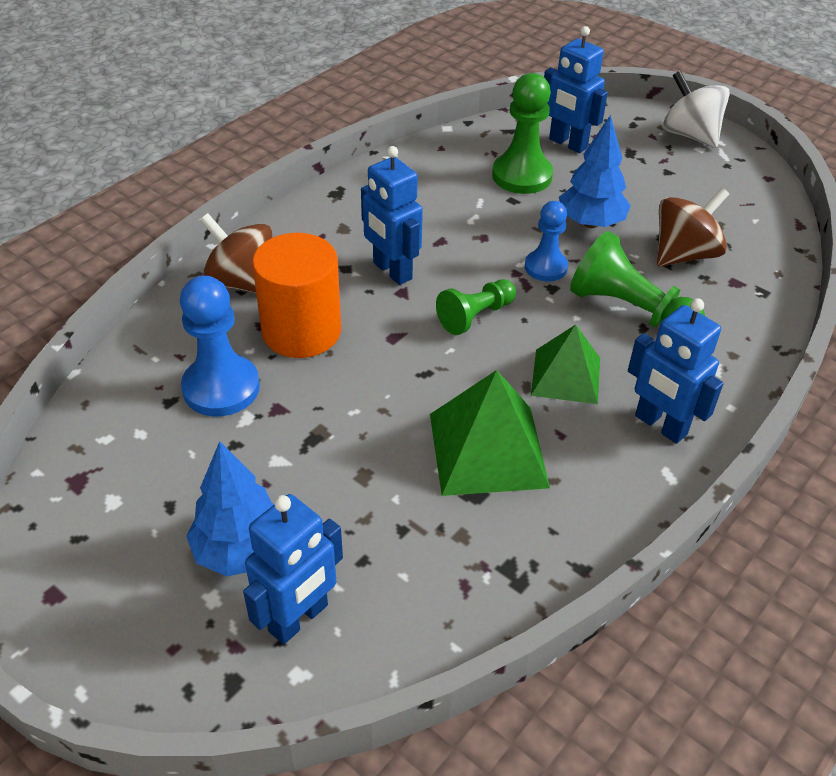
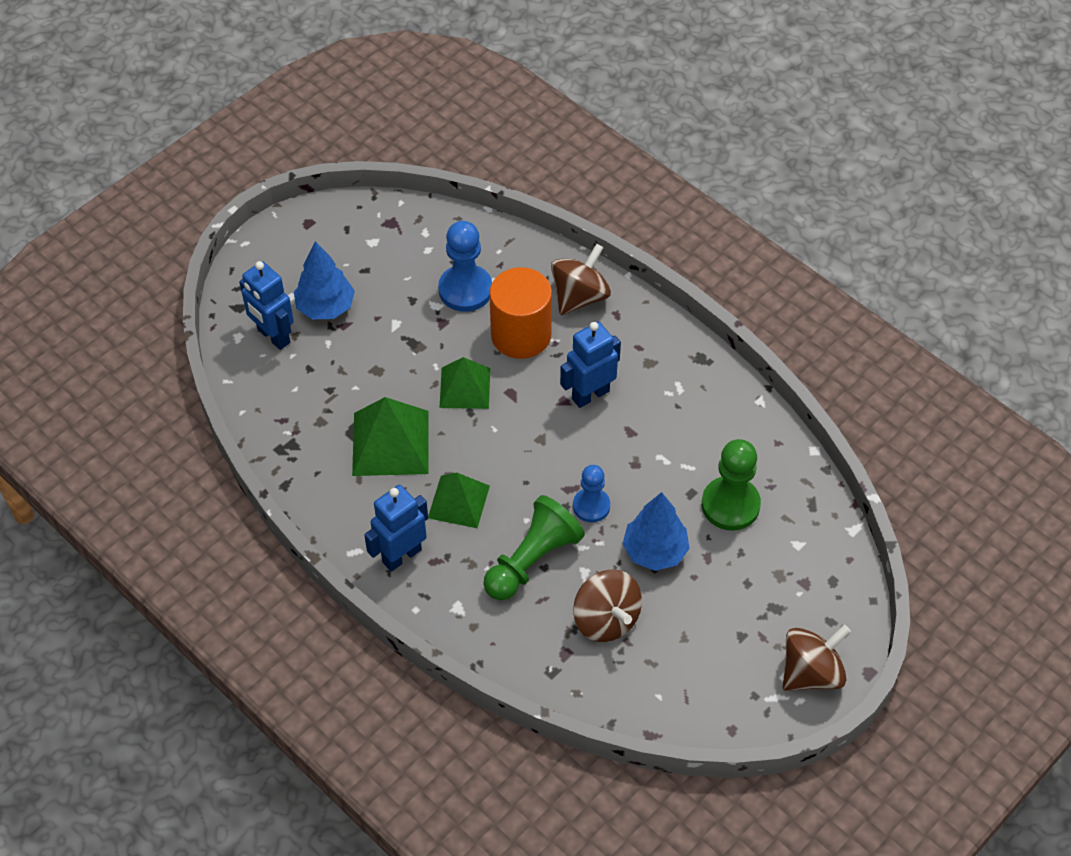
camera: 95 degrees right, 10 degrees up
(389, 380) = (465, 388): none -> green pyramid
(475, 316) = (531, 448): green pawn -> none
(567, 144) = (789, 552): blue robot -> none
(690, 135) = (811, 672): white spinning top -> brown spinning top

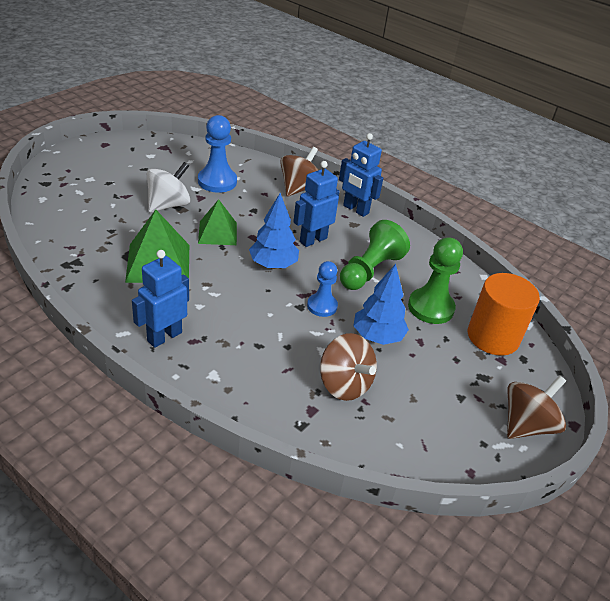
camera: 10 degrees left, 15 degrees down
(273, 336) = (70, 199): blue robot -> blue robot (355, 209)
(325, 307) = (113, 186): blue tree -> blue tree (273, 264)
(400, 340) = (168, 205): none -> white spinning top
(458, 501) = (213, 301): green pyramid -> none
(521, 335) = (258, 206): orange cylinder -> orange cylinder (493, 337)
(532, 560) = (277, 341): green pawn -> green pawn (370, 270)

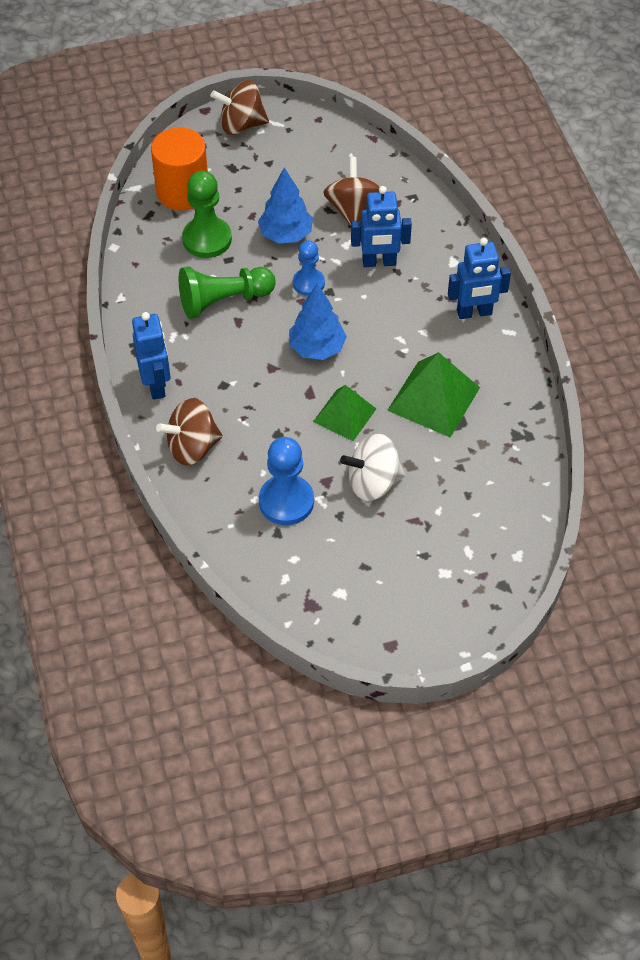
camera: 140 degrees left, 15 degrees up
(313, 240) = (247, 362): blue robot -> blue robot (379, 262)

